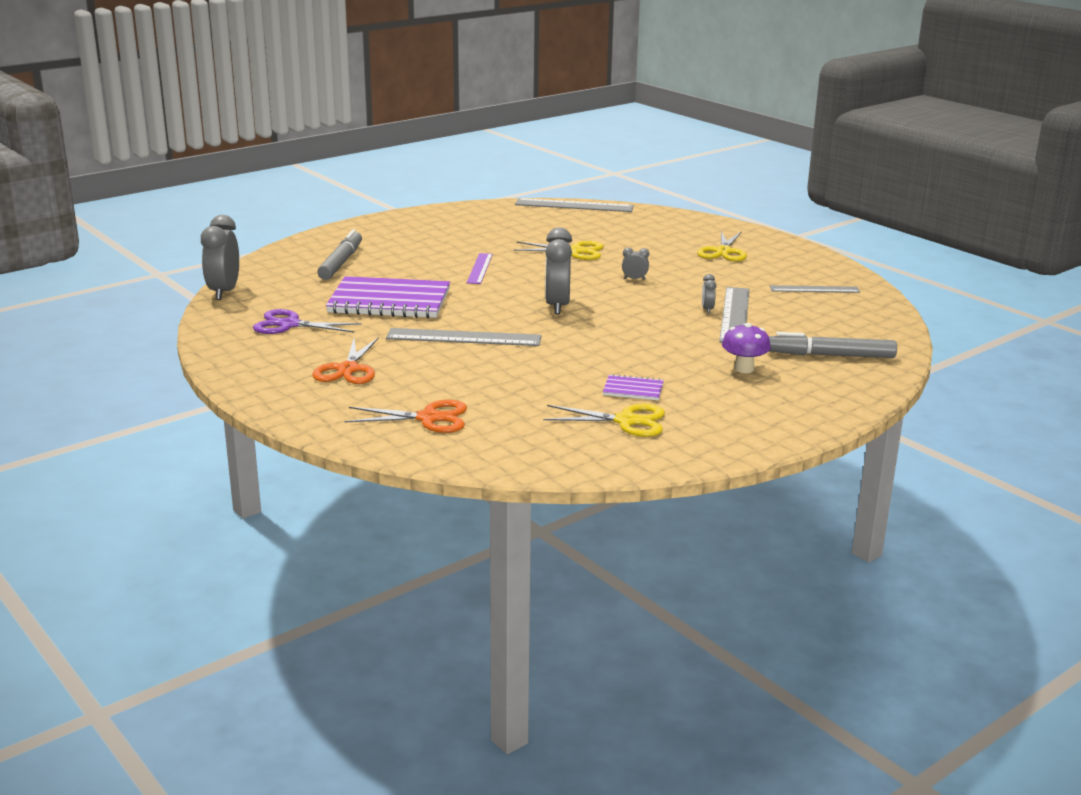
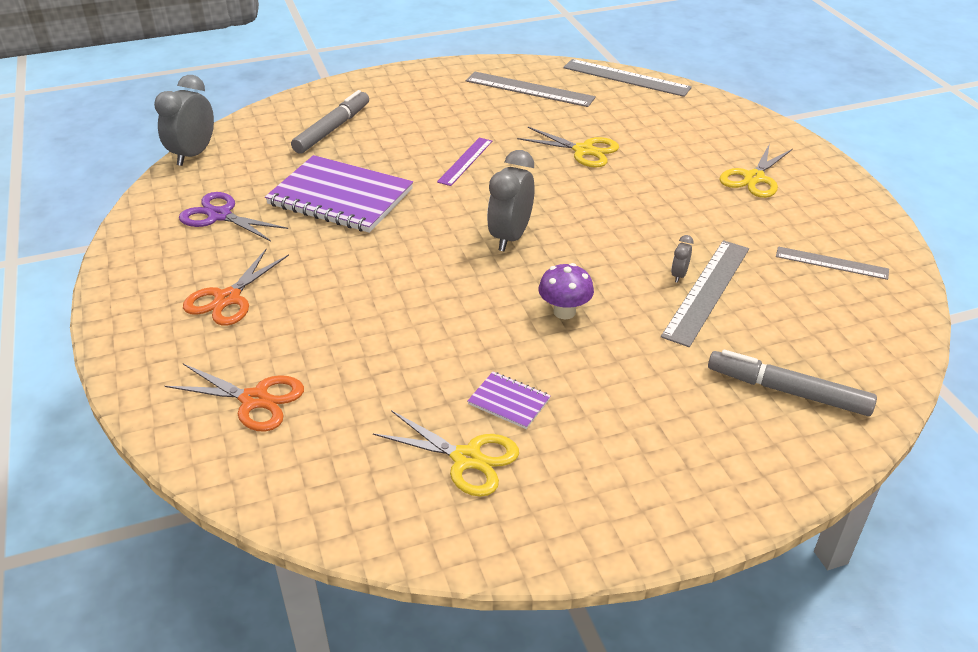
camera: 20 degrees right, 15 degrees up
(464, 337) = (378, 270): grey ruler -> grey ruler (529, 89)
(634, 279) = (623, 207): grey clock -> none
(744, 369) = (663, 393): purple mushroom -> purple mushroom (564, 312)

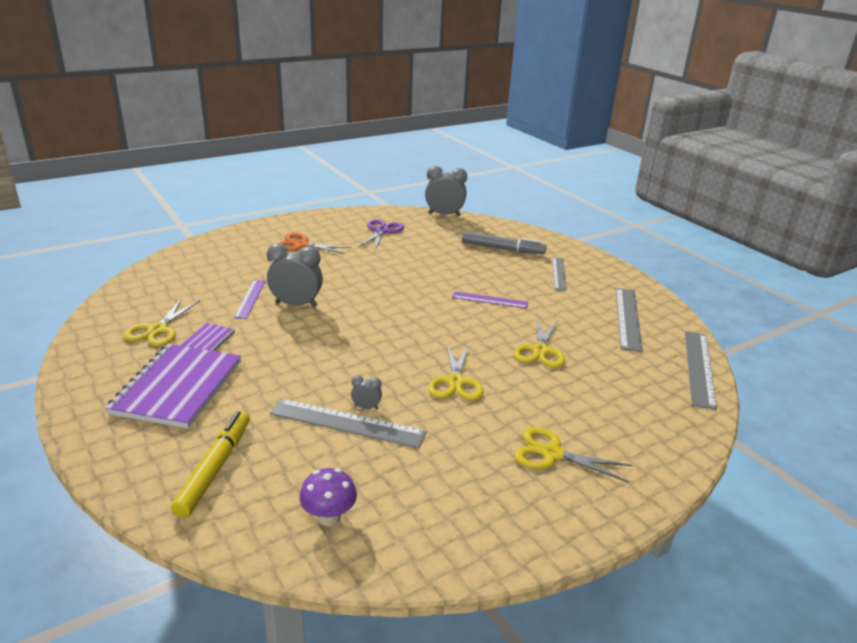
camera: 75 degrees right, 10 degrees down
(254, 400) = (214, 264): orange scissors -> none
(340, 197) = (418, 262): purple notebook -> purple notebook (178, 387)
(395, 359) = (250, 298): none -> purple ruler
(510, 237) = (394, 326): grey clock -> grey clock (296, 304)
(564, 312) = (306, 355): purple mushroom -> purple mushroom (329, 517)
(636, 211) = (455, 382): none -> yellow scissors
(787, 391) = (215, 468): grey marker -> yellow marker
(831, 263) = (413, 506): grey ruler -> grey ruler (559, 273)

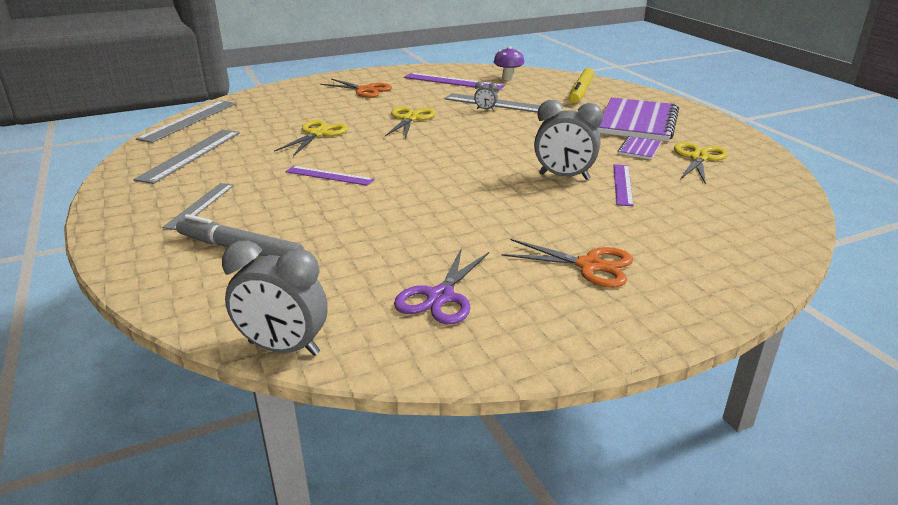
camera: 170 degrees left, 0 degrees up
(425, 494) = (453, 81): none -> purple ruler
(552, 454) = (365, 90): yellow scissors -> orange scissors

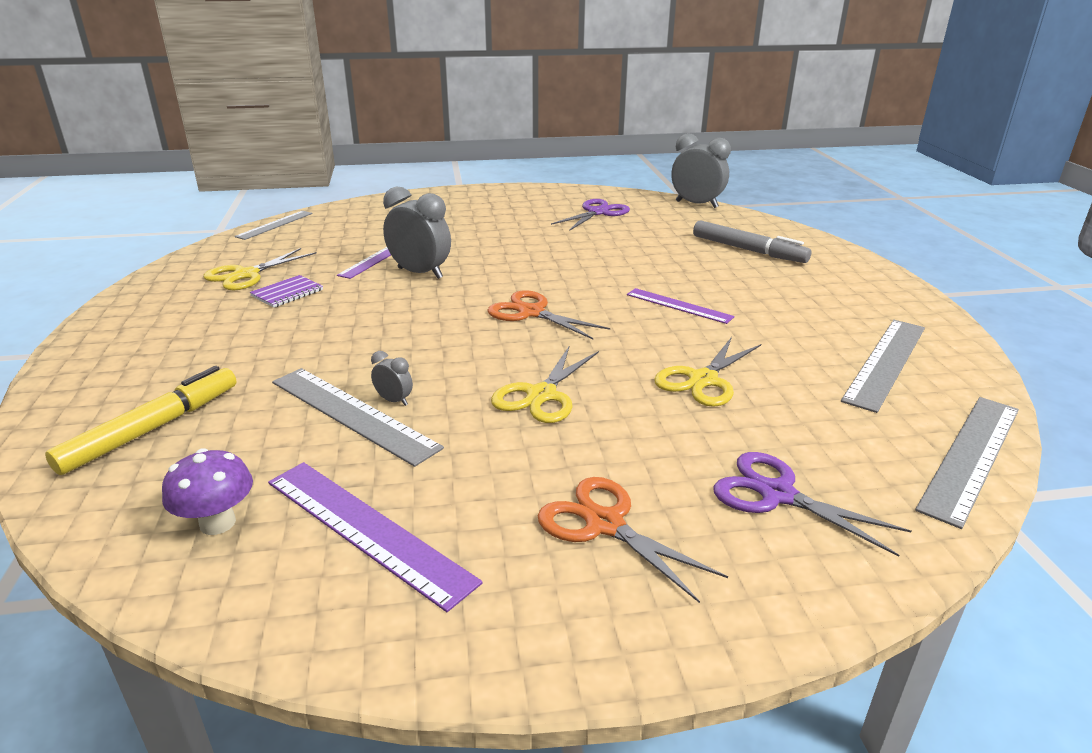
camera: 165 degrees left, 0 degrees up
(200, 205) = (812, 289): grey ruler -> grey ruler (275, 225)
(293, 102) = (777, 494): none -> purple scissors
(589, 265) = (485, 215): orange scissors -> orange scissors (531, 312)
(637, 122) = (205, 335): purple notebook -> none

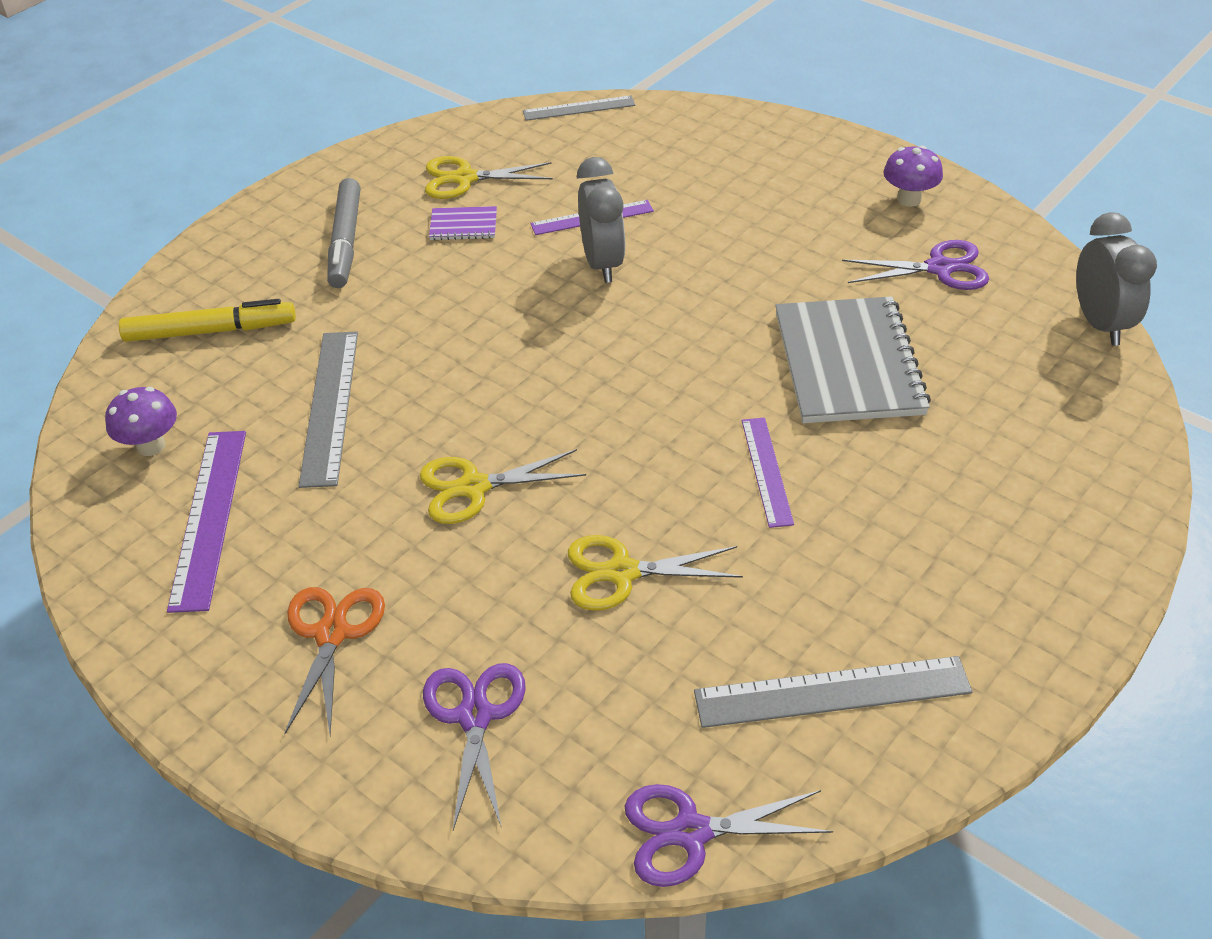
camera: 50 degrees right, 15 degrees up
(394, 400) = (371, 413): grey clock -> none
(531, 312) = (616, 384): orange scissors -> none
(535, 198) = (909, 199): none -> purple mushroom
(629, 255) = (848, 363): none -> grey notebook
(748, 250) = (1007, 444): grey marker -> grey marker (345, 241)
(971, 456) = (691, 832): grey ruler -> purple scissors

